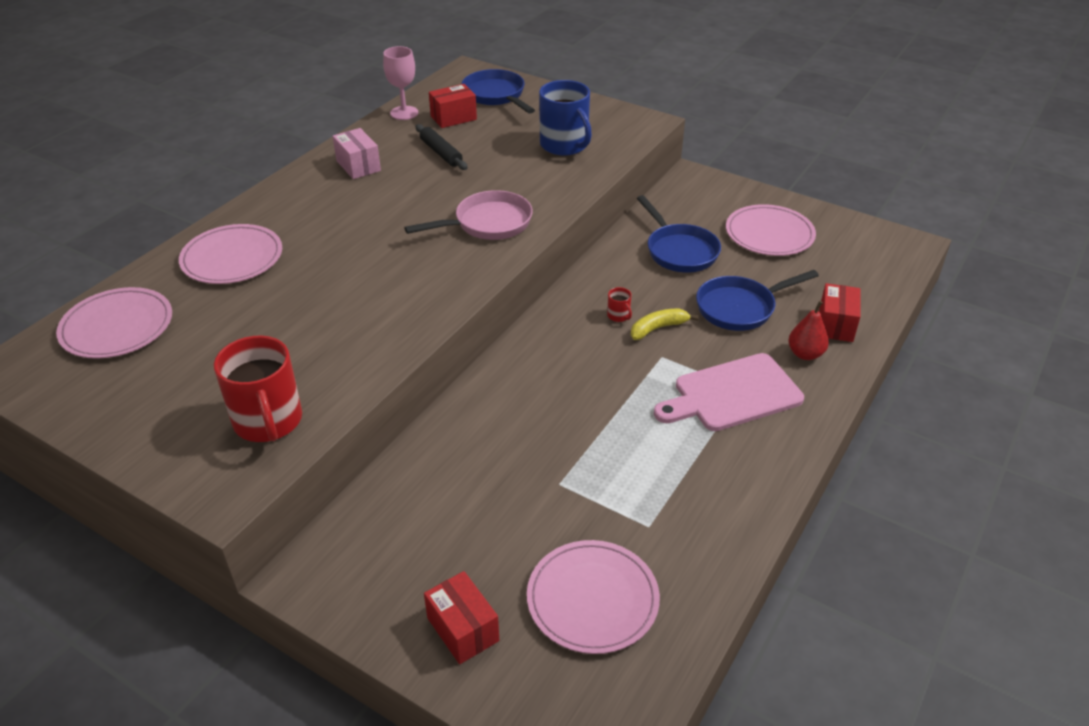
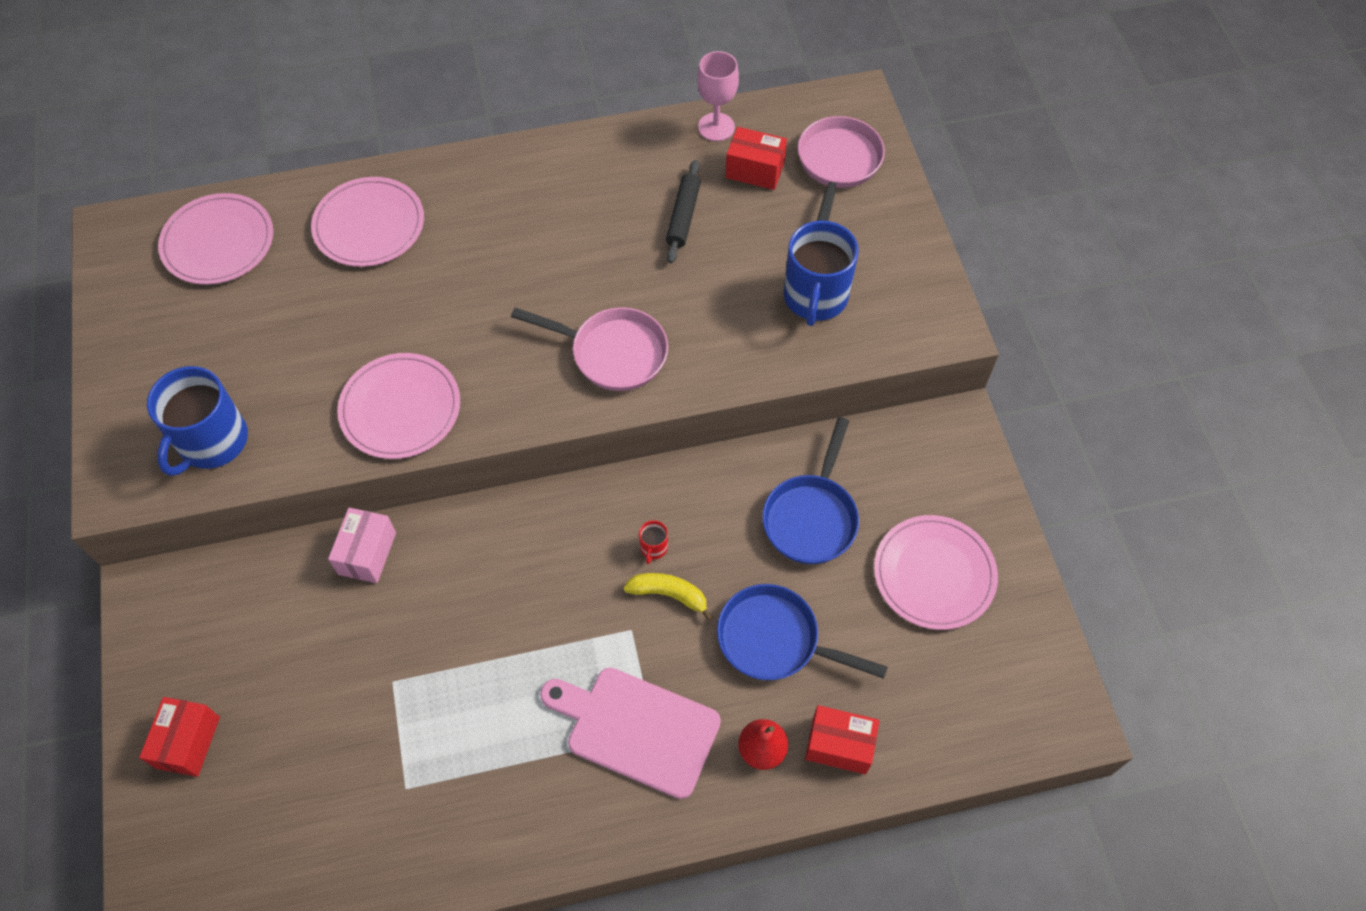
camera: 45 degrees right, 20 degrees up
(268, 421) = (212, 441): red mug -> blue mug
(358, 166) = (590, 178): pink box -> pink box (367, 553)
(496, 95) = (838, 164): blue pan -> pink pan
(592, 599) = (292, 809): pink plate -> pink plate (400, 408)
(835, 325) = (839, 745): red box -> red box turned 45 degrees clockwise

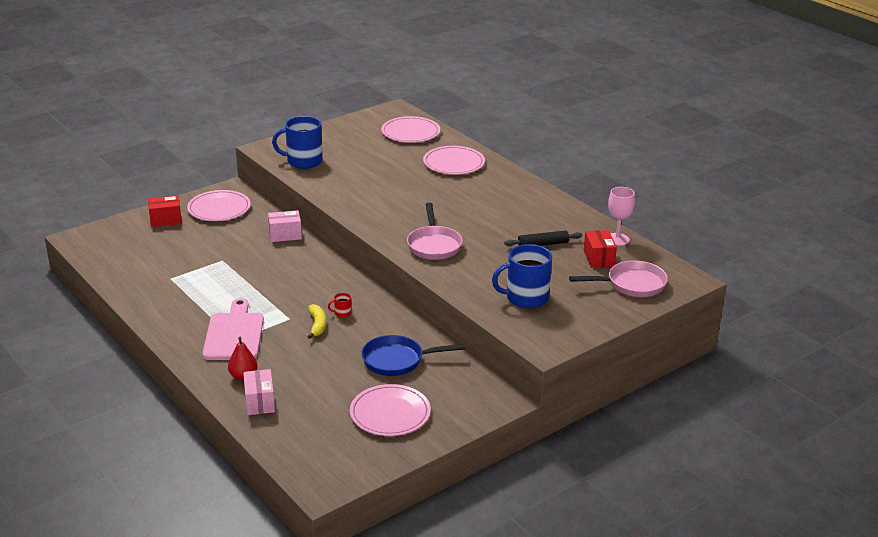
camera: 65 degrees right, 30 degrees down
(400, 408) = (355, 199): pink plate -> pink plate (219, 208)
(775, 640) = (311, 365): blue pan -> none
(839, 745) = (260, 402): red box -> pink box

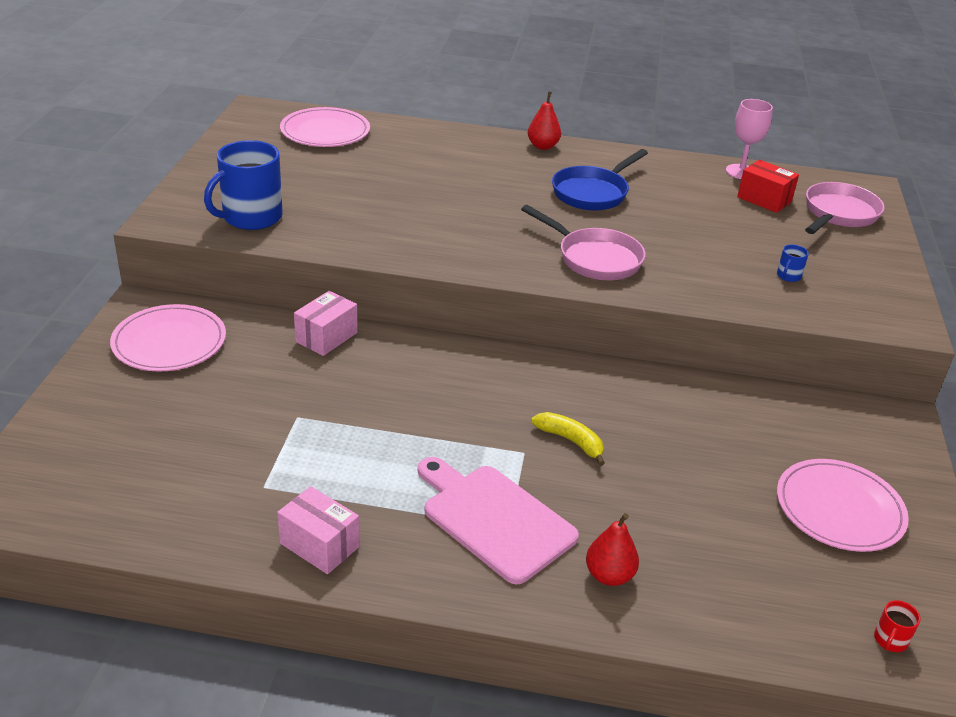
camera: 45 degrees left, 5 degrees up
(166, 220) = (109, 398): red box -> none
(260, 402) = (691, 600): pink box -> pink box (319, 545)
(342, 313) = (571, 408): red mug -> red mug (890, 640)
(397, 360) = (729, 433): blue pan -> blue pan (592, 193)
(454, 163) = (439, 151): pink plate -> none
(518, 181) = (543, 146): none -> red pear
(526, 298) = (788, 276): blue mug -> blue mug, size x0.41
(543, 244) = (691, 207): black rolling pin -> none

